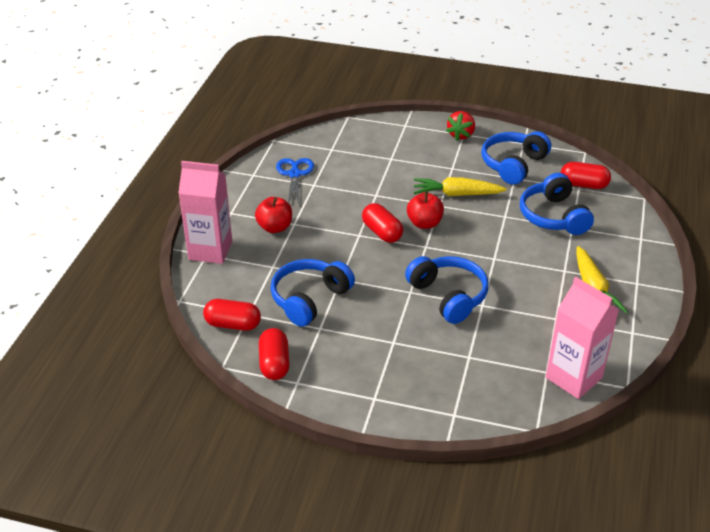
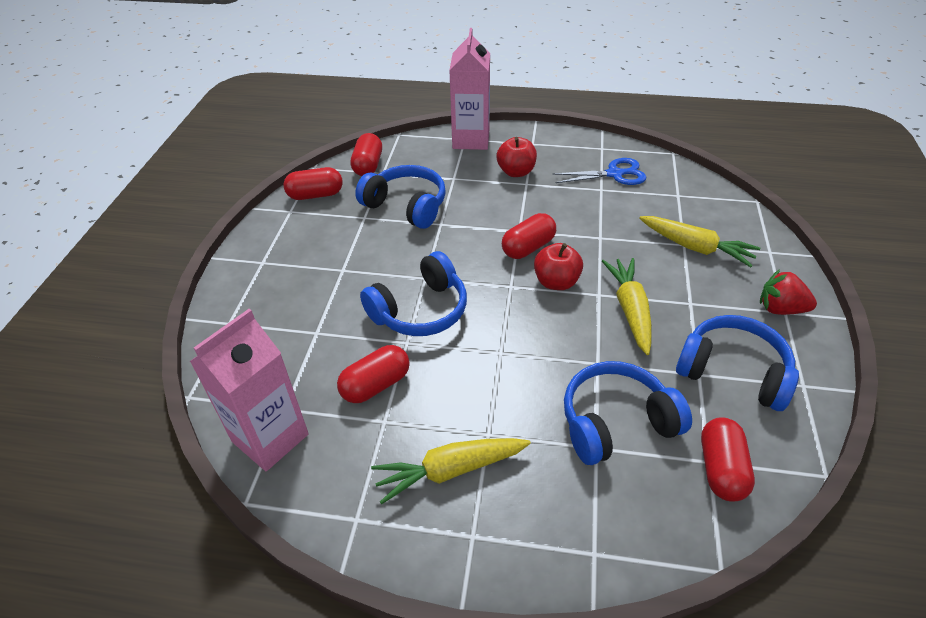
camera: 85 degrees right, 5 degrees up
(396, 154) = (695, 248): none -> yellow carrot
(524, 322) = (376, 385): none -> red capsule

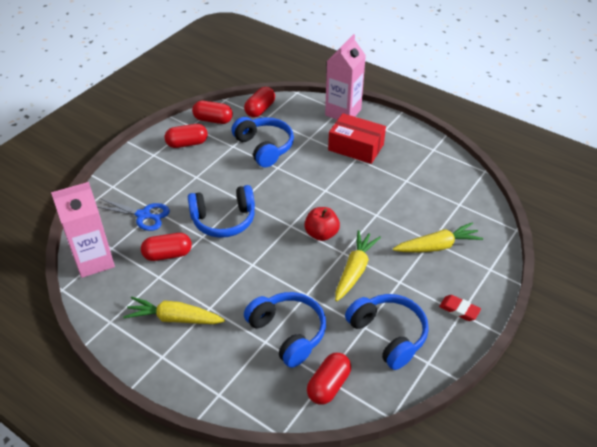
camera: 25 degrees right, 0 degrees up
(516, 172) = (356, 147): red apple -> red box
(528, 247) = (321, 204): red capsule -> red capsule (187, 143)
(615, 174) = (425, 172): blue scissors -> blue scissors (143, 215)
(616, 422) = (288, 333): blue headphones -> blue headphones turned 45 degrees clockwise
(695, 248) = (437, 246): yellow carrot -> yellow carrot turned 75 degrees counterclockwise
(780, 309) = (459, 310): red strawberry -> red eraser

